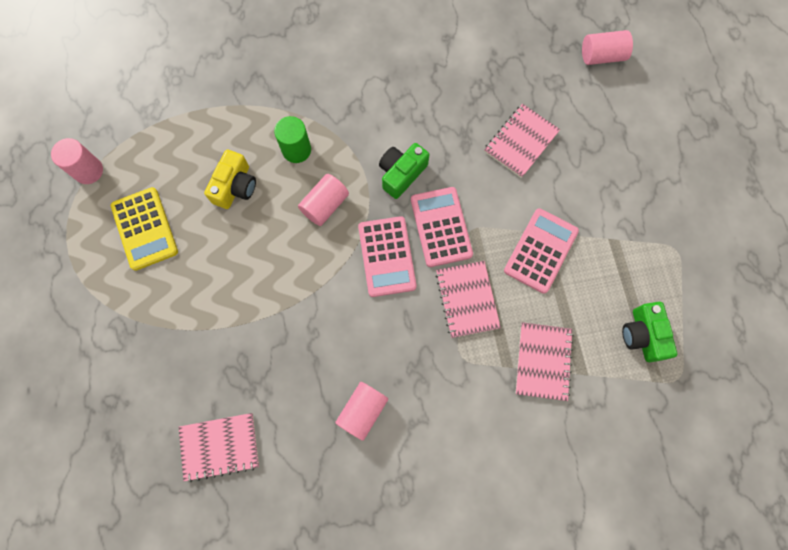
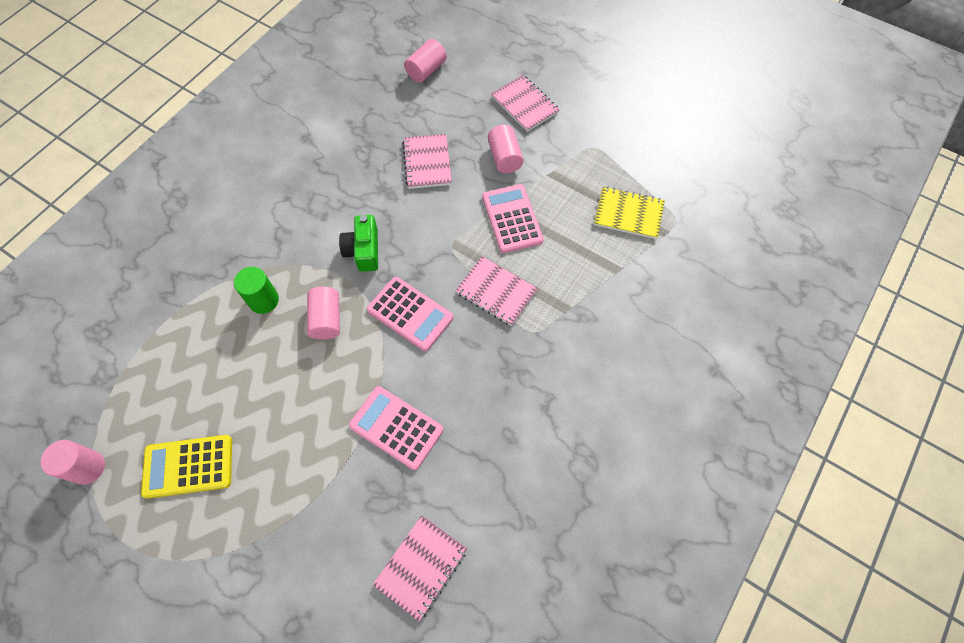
camera: 45 degrees left, 10 degrees down
(145, 229) = (188, 466): yellow calculator -> yellow calculator turned 150 degrees clockwise
(235, 186) = (238, 368): yellow camera -> none
(362, 411) = (502, 433): pink cylinder -> pink cylinder (504, 158)
(441, 227) = (429, 261): pink calculator -> pink calculator (396, 427)
(543, 361) = (586, 285): pink notebook -> pink notebook (525, 105)
(643, 335) = (628, 214): green camera -> yellow notebook

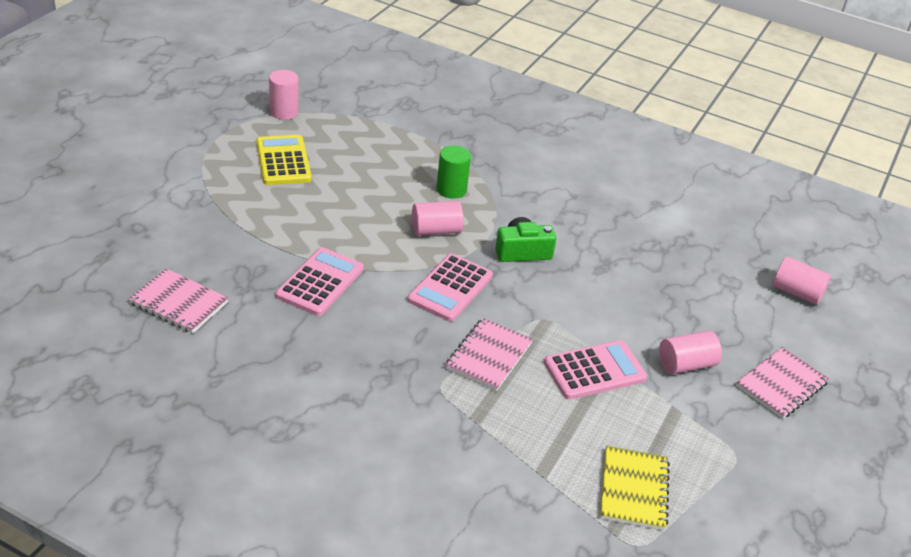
camera: 80 degrees right, 25 degrees down
(427, 163) = (654, 296): pink notebook -> none

